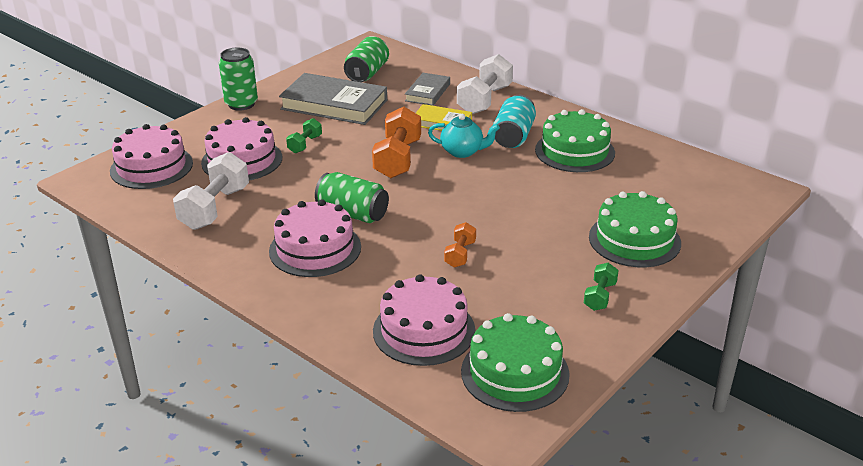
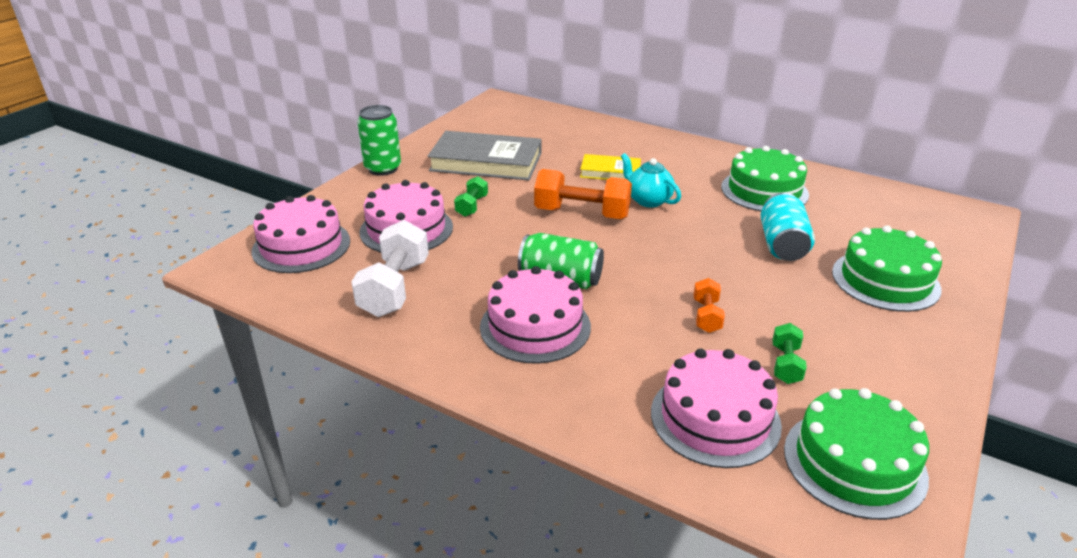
camera: 10 degrees left, 0 degrees up
(367, 73) = (507, 128): green can -> none
(397, 159) = (582, 214): orange dumbbell -> orange dumbbell turned 75 degrees counterclockwise
(428, 92) = (580, 143): grey book -> none
(462, 151) = (648, 200): turquoise teapot -> turquoise teapot turned 135 degrees counterclockwise
(484, 100) = (642, 146): white dumbbell -> none
(513, 136) = (692, 180): turquoise can -> turquoise can (782, 244)
(600, 296) = (890, 350): green dumbbell -> green dumbbell (785, 364)

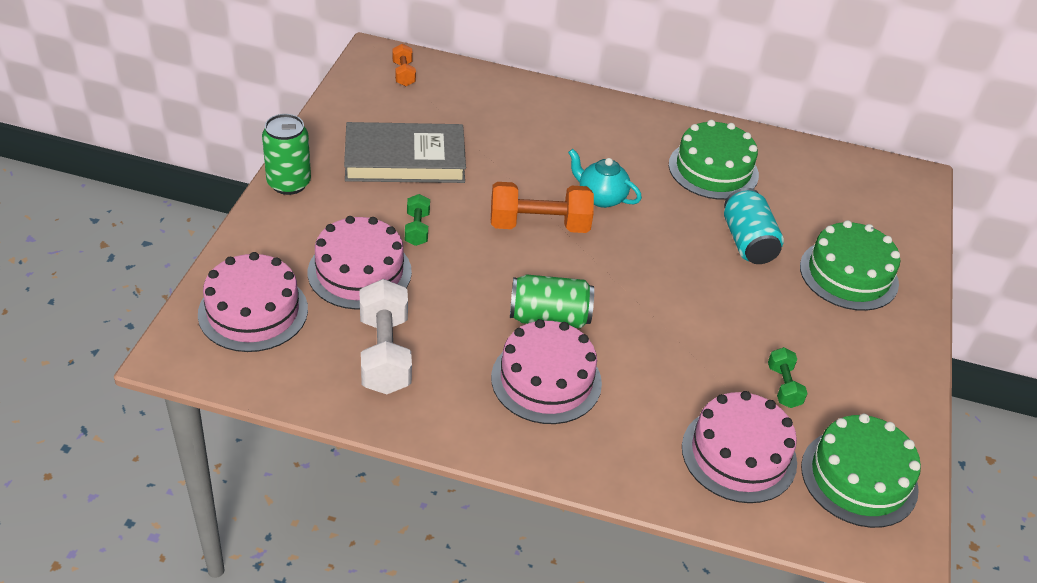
camera: 20 degrees left, 10 degrees up
(610, 172) = (548, 159): yellow book -> none
(706, 316) = (701, 342): orange dumbbell -> orange dumbbell (403, 74)

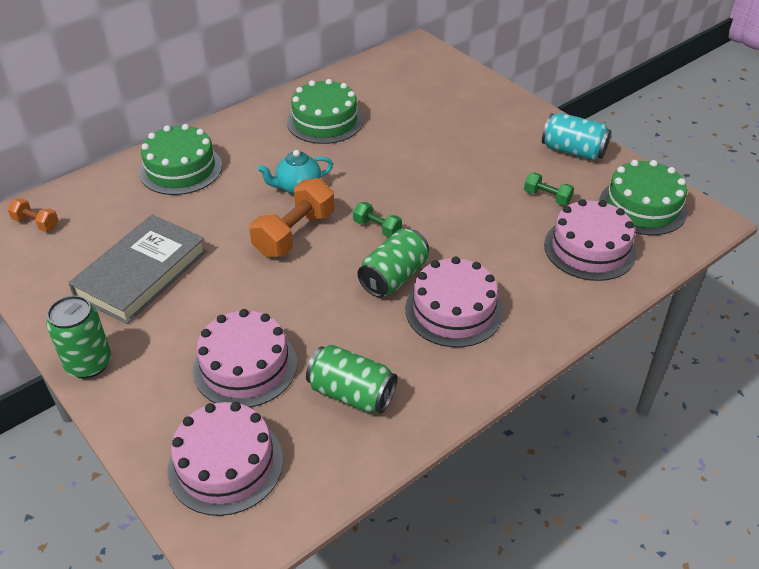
camera: 50 degrees left, 0 degrees up
(384, 354) = (351, 394): white dumbbell -> green can
(417, 229) = (230, 305): green dumbbell -> green dumbbell (377, 228)
(748, 242) = (408, 143): turquoise can -> turquoise can (573, 151)
(848, 275) = (475, 117): green cake -> green cake (181, 169)

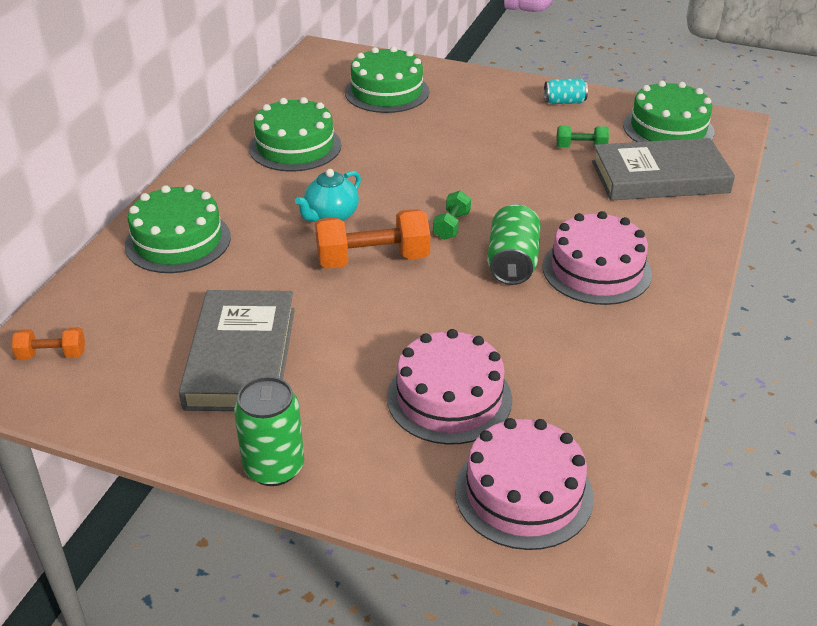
camera: 30 degrees left, 5 degrees down
(294, 234) = (373, 260): orange dumbbell -> orange dumbbell turned 75 degrees clockwise
(351, 394) = (578, 378): green can -> none
(377, 228) = (451, 226): green dumbbell -> green dumbbell turned 75 degrees counterclockwise
(435, 96) = (387, 92): none -> green cake
(573, 151) = (564, 102): turquoise can -> turquoise can, size x0.62
(589, 248) = (660, 177): pink cake -> grey book

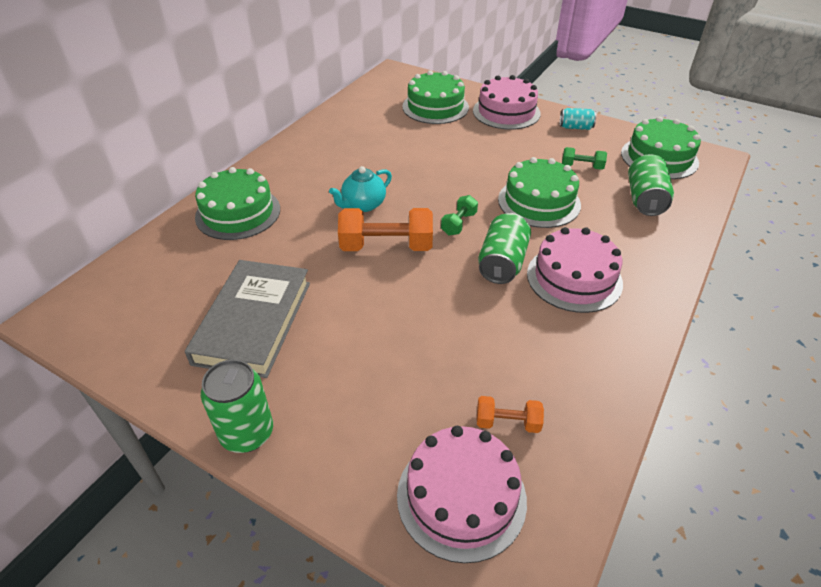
camera: 10 degrees right, 5 degrees up
(52, 355) = (107, 300): orange dumbbell -> orange dumbbell (507, 422)
(295, 146) = (352, 144): green cake -> green cake (539, 202)
(449, 398) = (417, 385): pink cake -> pink cake (506, 112)
(660, 177) = (645, 199): grey book -> green can

